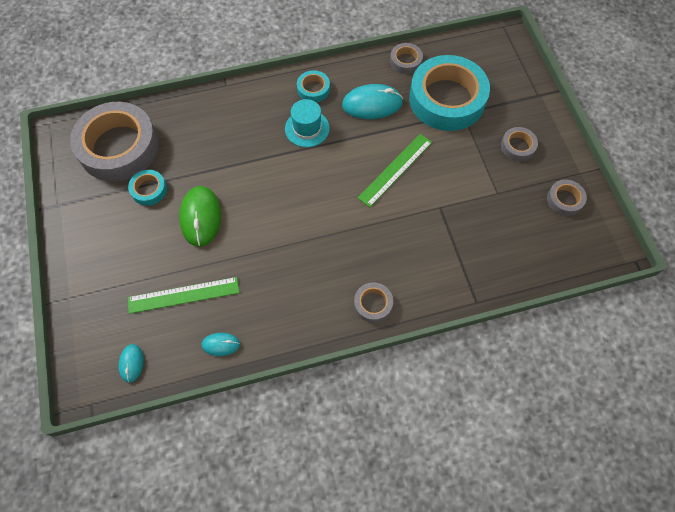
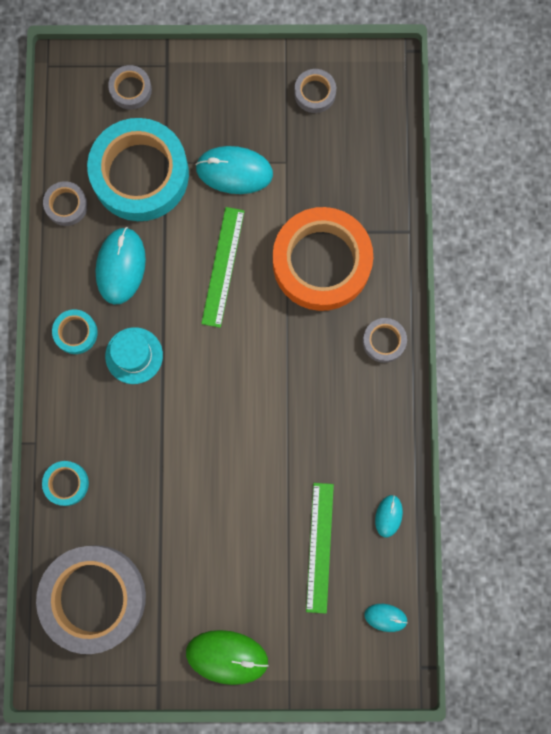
camera: 75 degrees left, 15 degrees up
(149, 190) = (168, 567): turquoise tape -> turquoise tape (66, 483)
(201, 217) = (224, 510): green mouse -> green mouse (227, 657)
(395, 169) = (223, 266): green ruler -> green ruler turned 45 degrees clockwise
(424, 239) = (321, 262): none -> orange tape
(475, 159) = (234, 171): none -> turquoise mouse
(517, 146) = (231, 117): grey tape -> grey tape (130, 89)

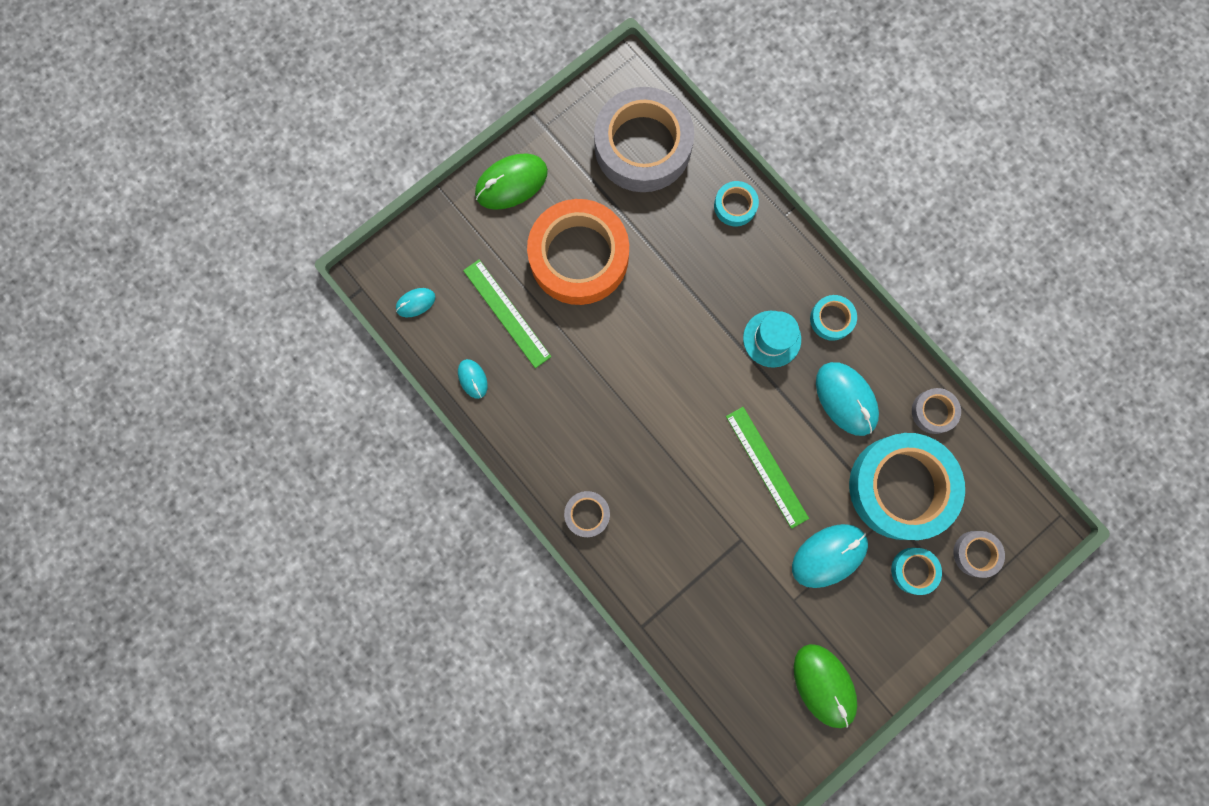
camera: 140 degrees right, 0 degrees up
(184, 114) = (914, 570): none -> turquoise tape
(314, 93) = (824, 685): grey tape -> green mouse
(321, 262) = (691, 538): orange tape -> orange tape (579, 256)

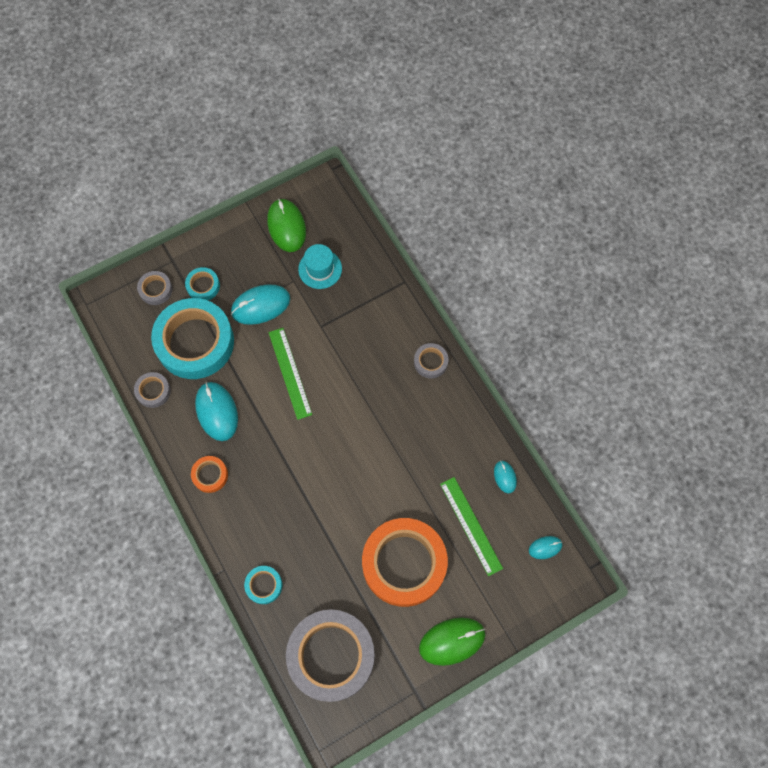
camera: 170 degrees left, 10 degrees down
(772, 339) = (261, 468): turquoise hat -> turquoise hat (320, 269)
(831, 319) = (210, 475): turquoise tape -> orange tape

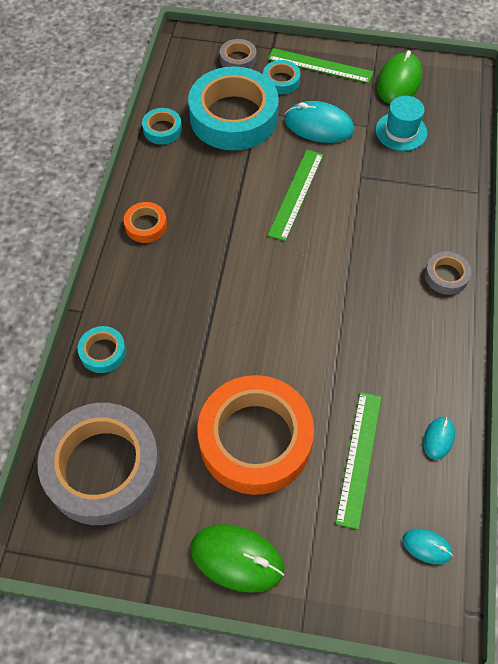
camera: 40 degrees right, 10 degrees down
(153, 391) = (162, 129): grey tape -> turquoise tape
(217, 412) = (200, 180): turquoise mouse -> none
(220, 252) = (320, 65): none -> green ruler

